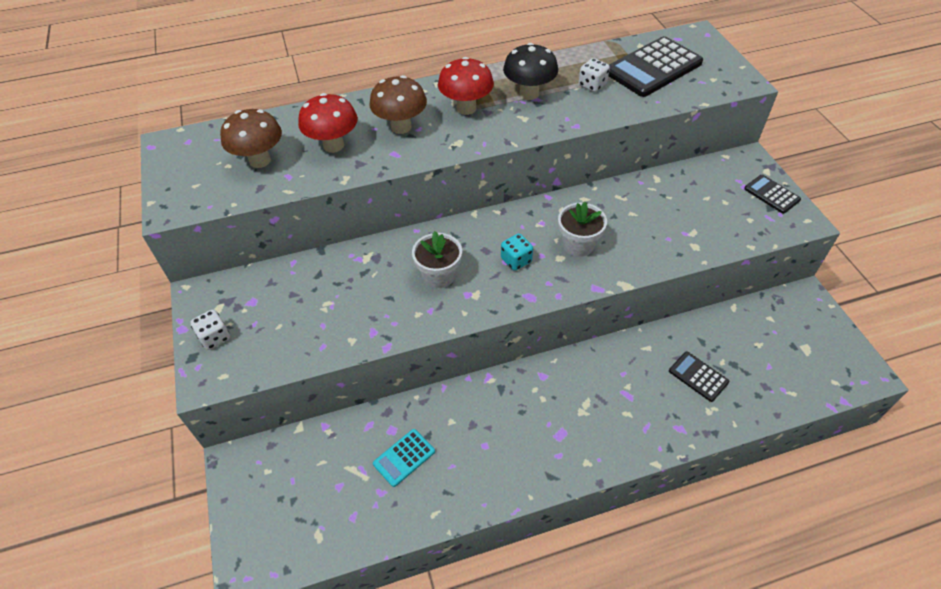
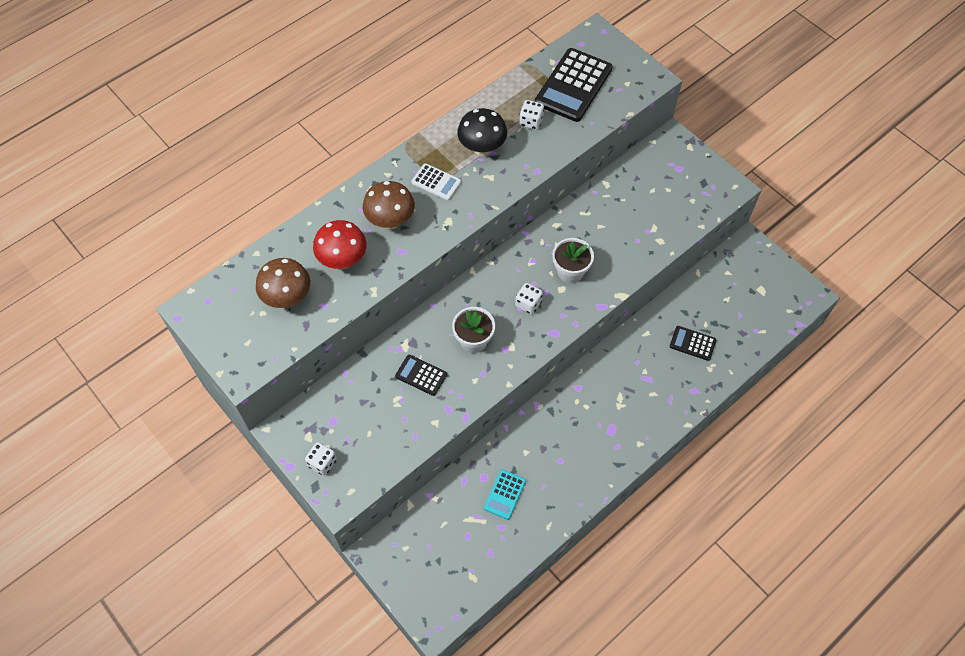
camera: 25 degrees left, 10 degrees up
(466, 108) = (436, 182): red mushroom -> white calculator
(516, 260) = (528, 304): turquoise dice -> white dice
(771, 194) = (701, 169): black calculator -> black calculator (421, 375)

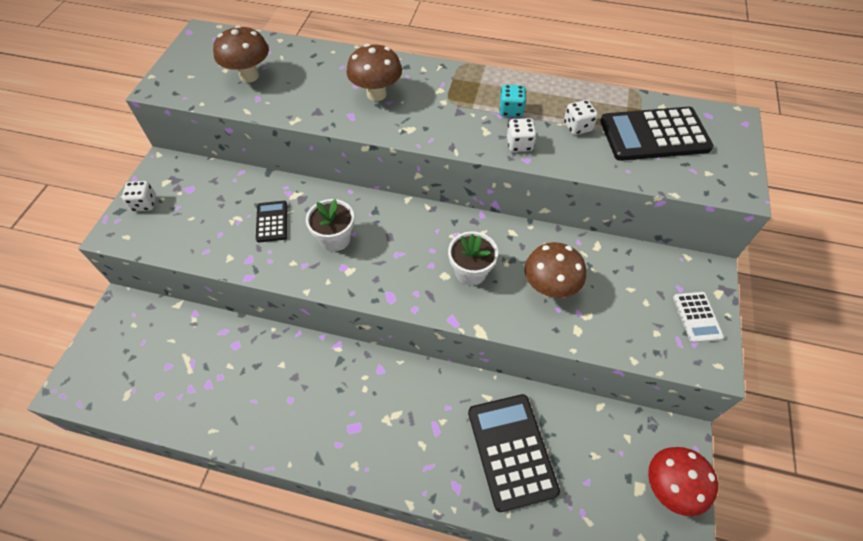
camera: 55 degrees right, 5 degrees down
(343, 260) = (311, 87): red mushroom -> red mushroom (669, 487)
(436, 182) = (444, 100): white calculator -> white calculator (697, 317)
(482, 148) = (511, 110): black mushroom -> turquoise dice
(504, 494) = (226, 372): turquoise calculator -> none
(528, 304) = (406, 258): white dice -> white dice (519, 144)
(618, 234) = (549, 288): none -> brown mushroom
(692, 343) = (511, 451): black calculator -> black calculator, size x1.94

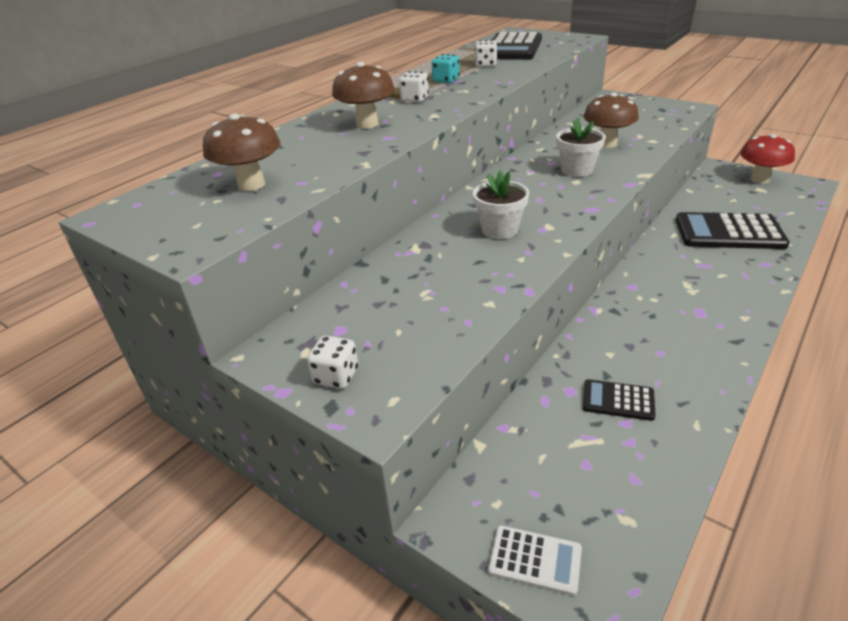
camera: 65 degrees left, 20 degrees down
(272, 221) = (448, 267): black calculator -> black calculator (618, 400)
(519, 144) = (490, 82): white dice -> white dice (415, 99)
(697, 317) = (650, 105): white calculator -> white calculator (535, 560)

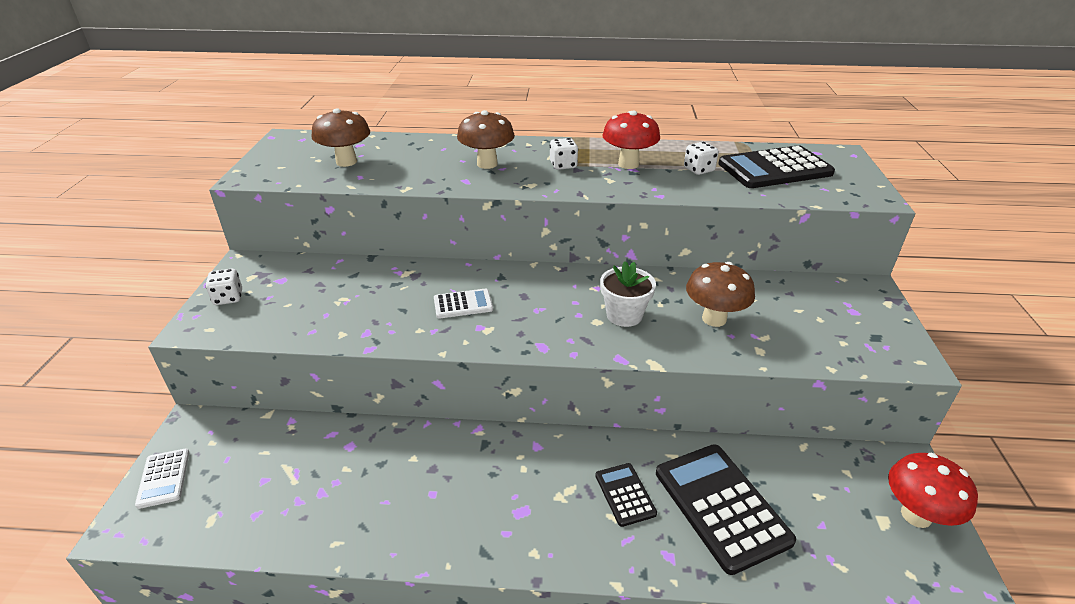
camera: 55 degrees right, 0 degrees up
(446, 80) = (628, 164): turquoise dice -> red mushroom
(500, 230) = (463, 304): white flower pot -> white calculator
(618, 400) = (349, 480): black calculator -> black calculator (625, 494)

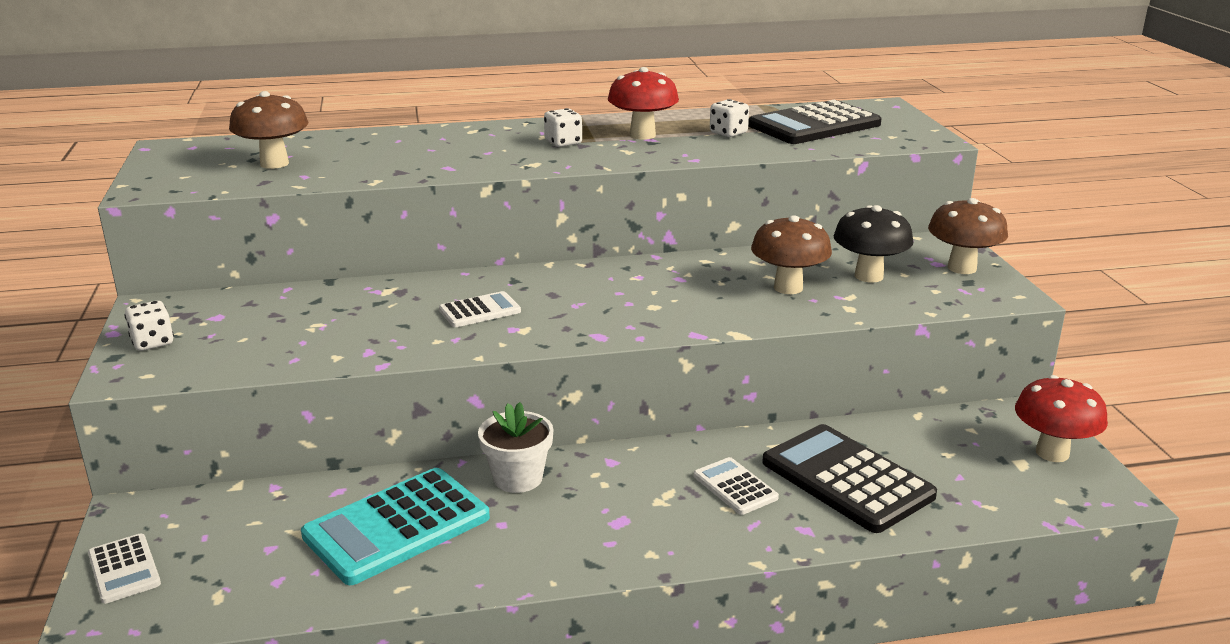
camera: 15 degrees left, 10 degrees down
(357, 479) = (397, 527): none -> turquoise calculator
(487, 164) = (466, 150): brown mushroom -> brown mushroom (962, 268)
(624, 315) = (683, 297): white flower pot -> white flower pot (518, 478)
(625, 494) = (735, 487): black calculator -> white calculator
(787, 316) = (868, 276): none -> black mushroom

